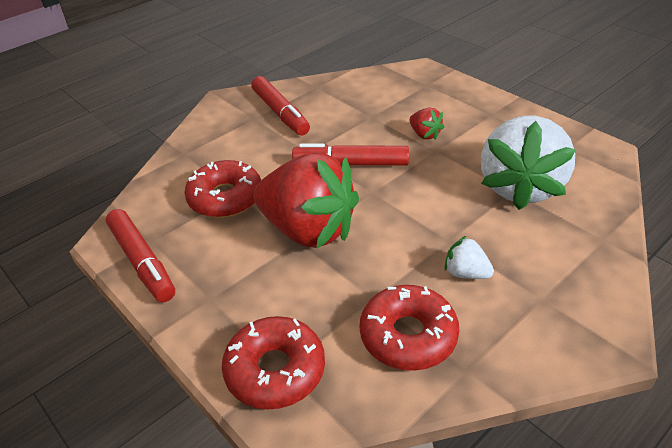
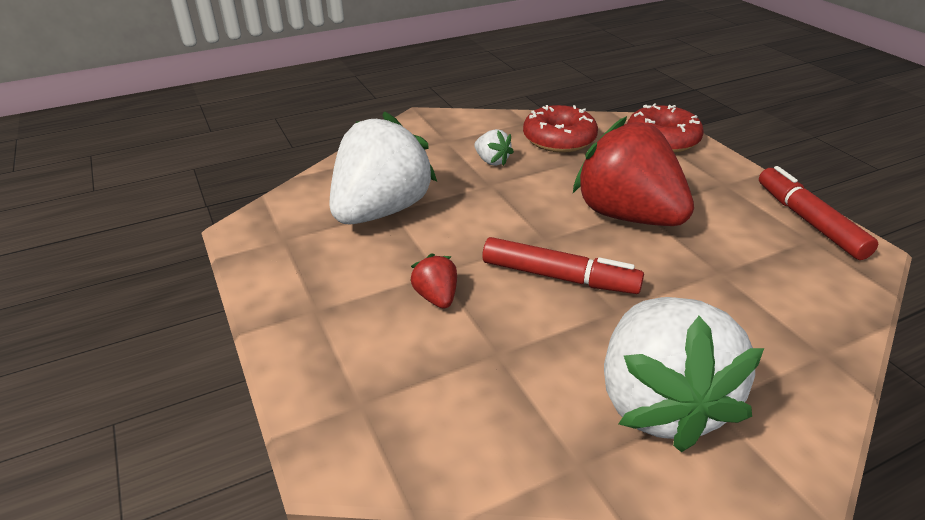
camera: 165 degrees left, 5 degrees down
(225, 198) = (731, 268): red donut -> none
(280, 113) = (659, 403): red marker -> white strawberry

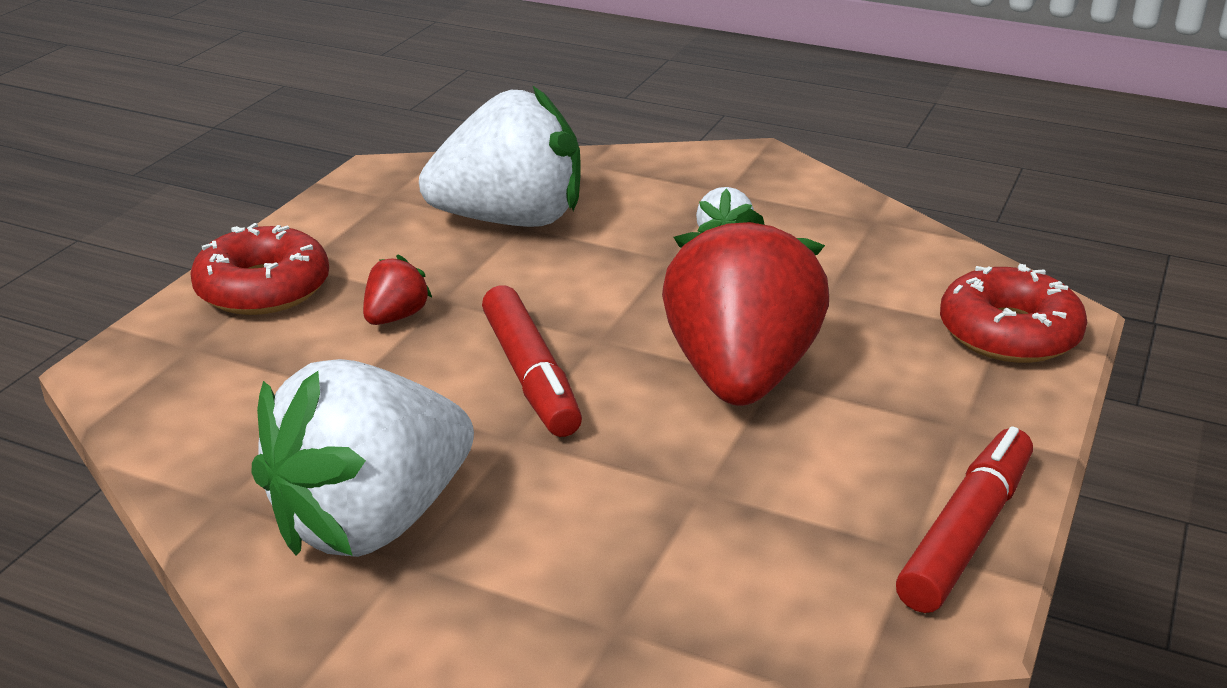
camera: 50 degrees right, 5 degrees down
(559, 139) = (863, 258): red donut -> red donut (263, 288)

